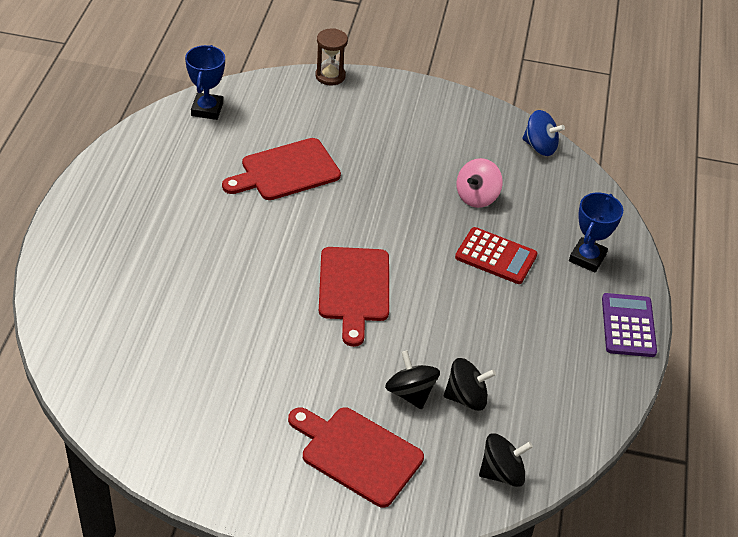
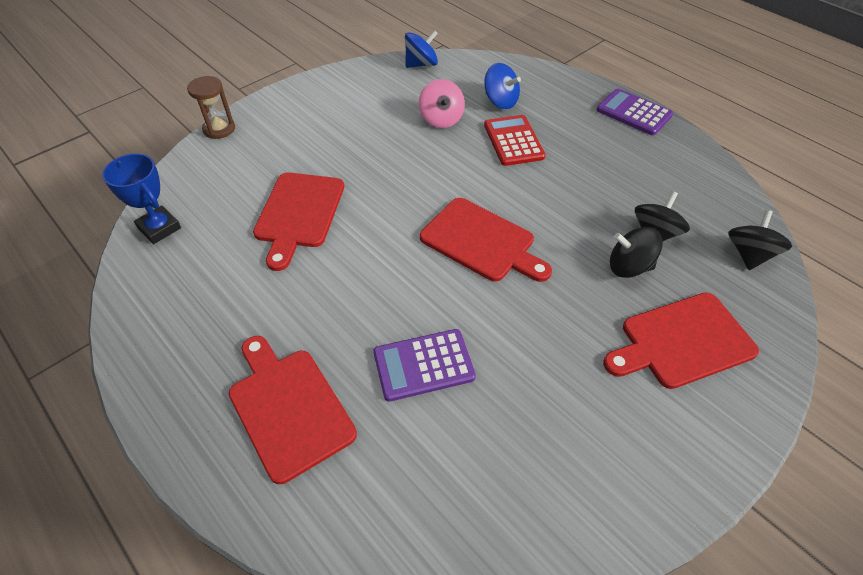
camera: 50 degrees left, 5 degrees up
(123, 259) = (288, 407): none -> red cutting board
(209, 310) = (423, 365): none -> purple calculator
(496, 256) = (513, 141): red calculator -> red calculator turned 75 degrees counterclockwise
(543, 224) = (500, 101): none -> blue spinning top
(587, 258) = (552, 98): blue trophy -> none

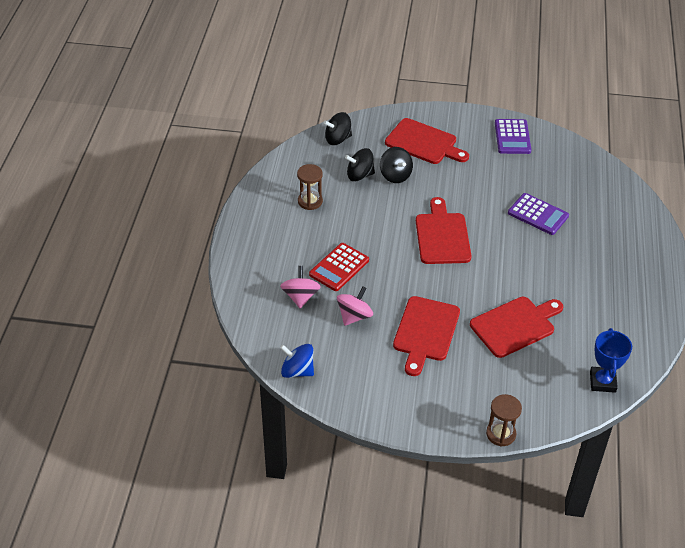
camera: 130 degrees left, 5 degrees down
(288, 407) = (611, 244): red cutting board -> red cutting board (425, 332)
(500, 101) = (300, 297): blue spinning top -> pink spinning top
(633, 113) = (246, 225): purple calculator -> purple calculator (512, 137)
(636, 171) = (310, 201): none -> brown hourglass

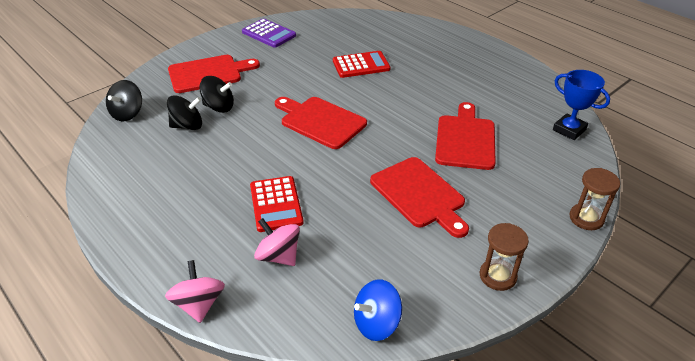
camera: 50 degrees left, 5 degrees down
(310, 201) = (170, 174): brown hourglass -> brown hourglass (497, 276)
(354, 316) = (349, 231): pink spinning top -> pink spinning top (199, 304)
(359, 175) = (187, 126): black spinning top -> black spinning top turned 135 degrees counterclockwise
(538, 214) = (361, 65): purple calculator -> red calculator

